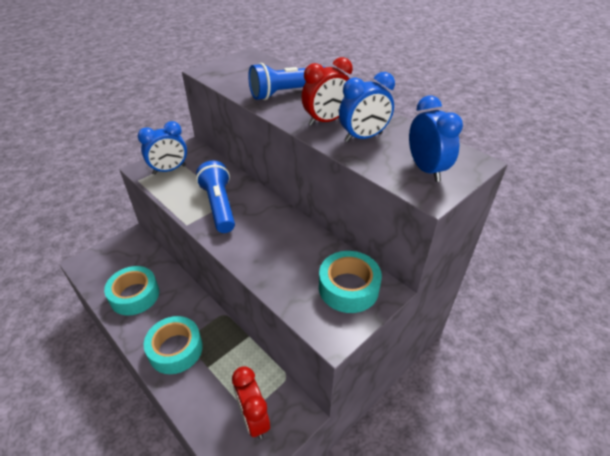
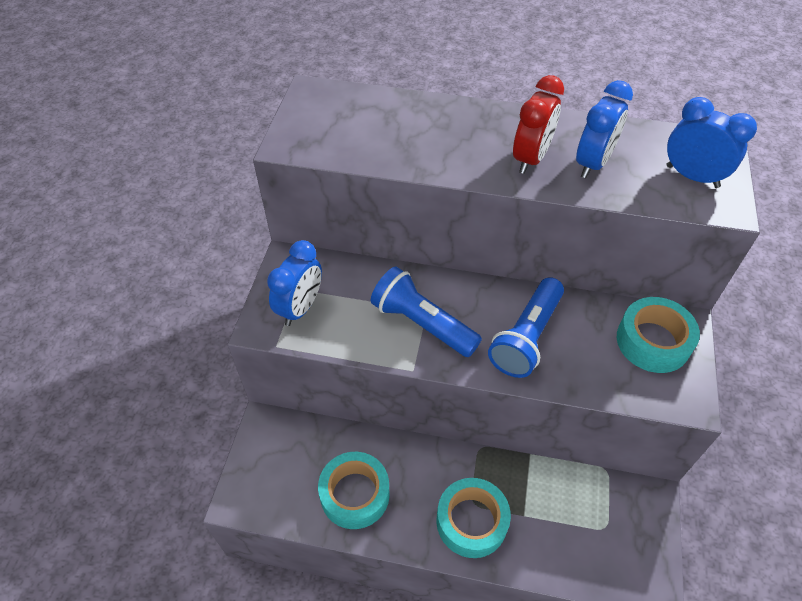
camera: 35 degrees left, 10 degrees up
(253, 418) = (618, 532): red clock -> none
(286, 93) = (438, 136): blue flashlight -> blue flashlight (526, 337)

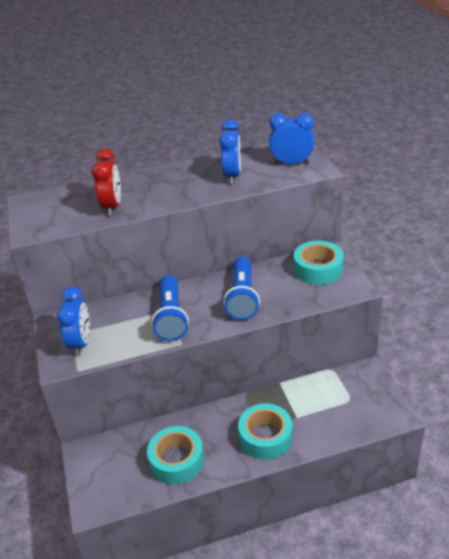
camera: 25 degrees left, 15 degrees down
(422, 323) = (171, 317): blue flashlight -> blue flashlight turned 105 degrees counterclockwise
(531, 158) = (194, 186): red clock -> red clock (112, 207)

